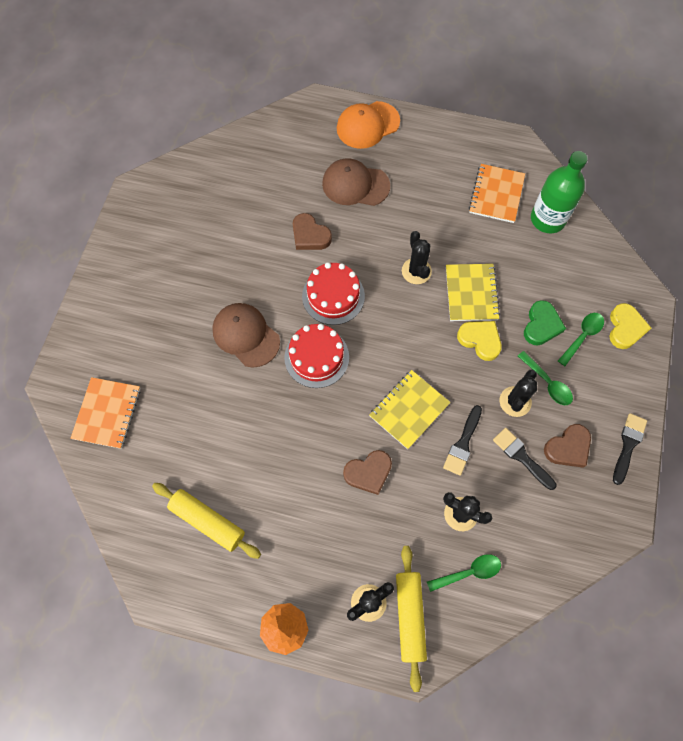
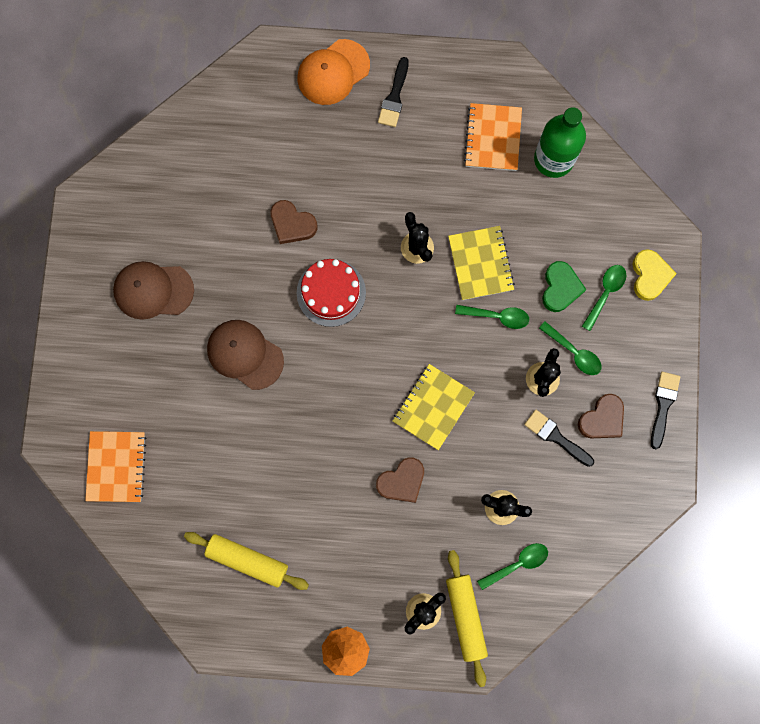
camera: 10 degrees left, 10 degrees up
(316, 357) = (326, 366): red cake -> none
(355, 185) = (332, 152): brown cap -> brown cap (153, 290)
(463, 444) = (494, 434): black brush -> black brush (394, 97)
(480, 340) = (497, 316): yellow heart -> green spoon

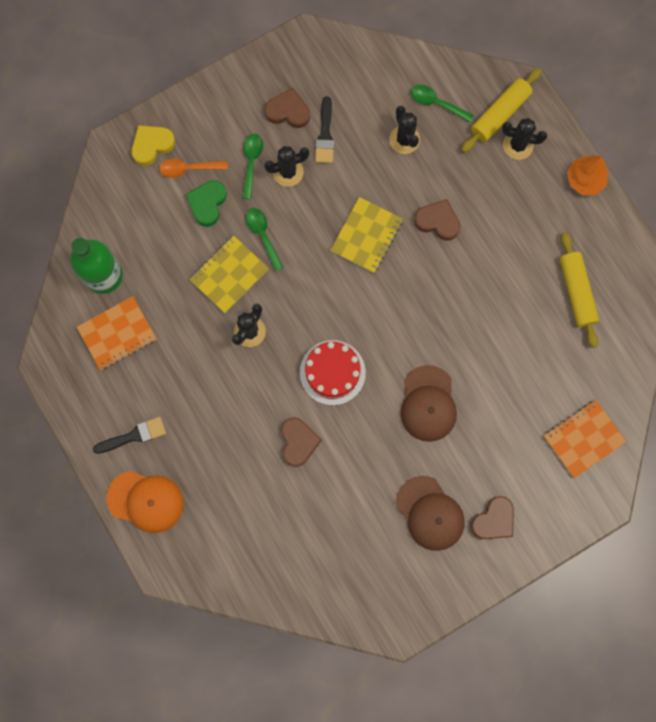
camera: 125 degrees left, 0 degrees up
(108, 339) = (494, 520): none -> brown heart
(433, 407) = (366, 236): yellow notebook -> yellow notebook turned 60 degrees counterclockwise
(560, 288) = (207, 203): green heart -> green heart turned 45 degrees counterclockwise
(605, 293) = (188, 168): green spoon -> orange spoon
(663, 405) = (247, 76): black brush -> none

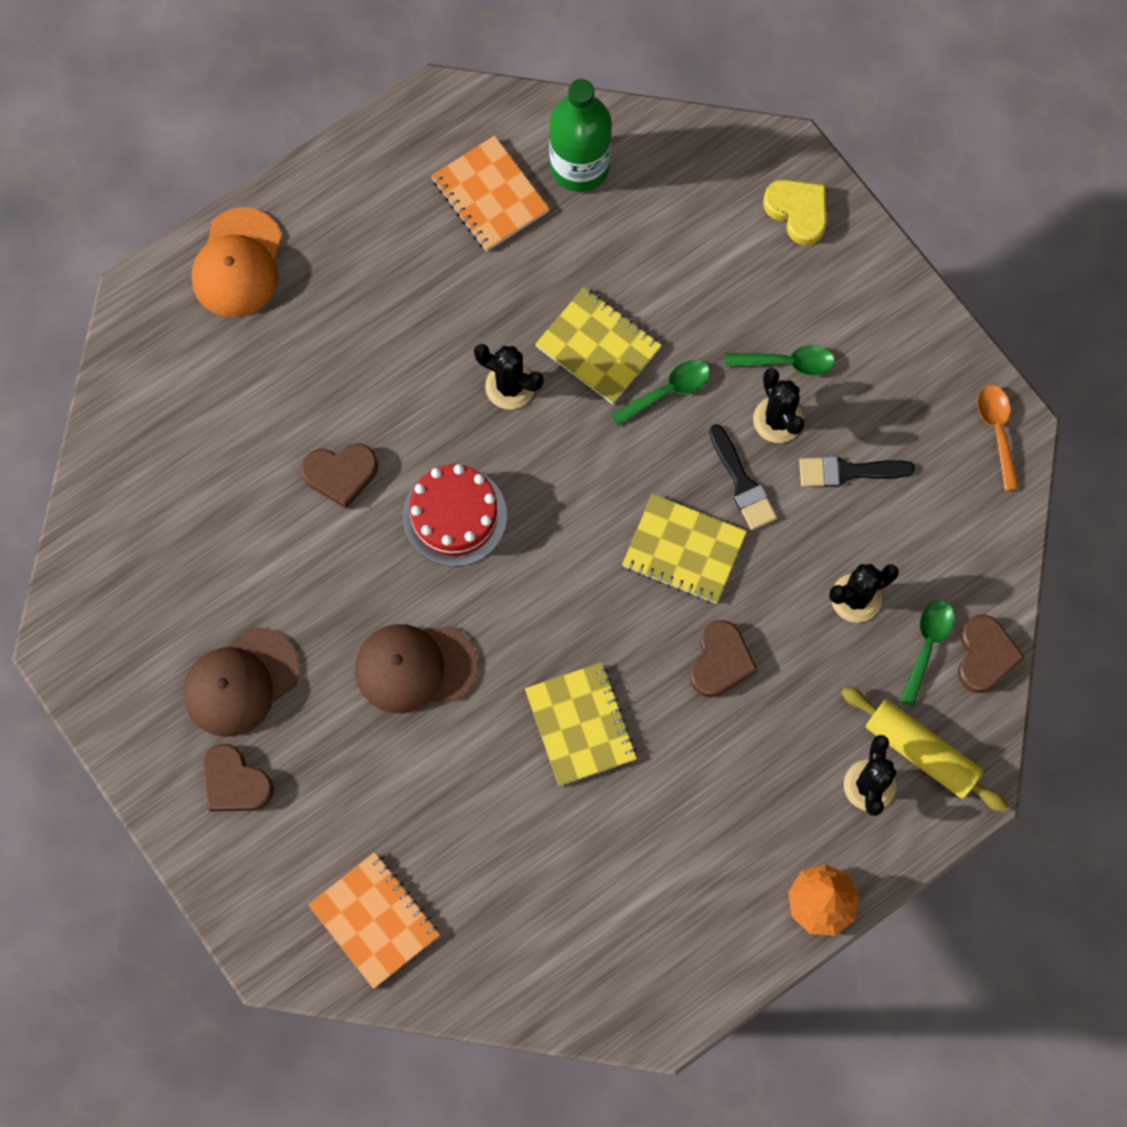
camera: 85 degrees right, 5 degrees down
(134, 436) = (335, 236): black brush -> black brush (742, 483)
(188, 168) = (765, 269): orange spoon -> orange spoon (997, 431)
(207, 203) = (711, 303): green heart -> none
(288, 111) = (881, 410): brown heart -> brown heart (985, 656)
(471, 307) = (580, 725): none -> yellow notebook
(577, 292) = (622, 897): yellow rolling pin -> none

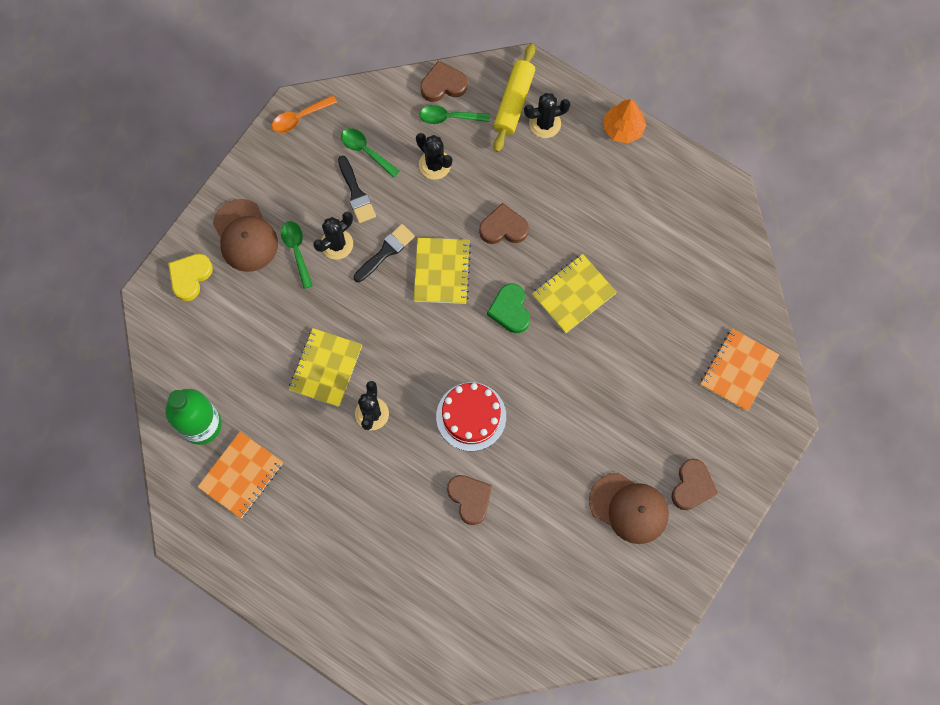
camera: 110 degrees left, 0 degrees up
(238, 263) = (347, 626): orange cap -> none
(415, 667) = (577, 404): brown cap -> brown cap (245, 236)
(590, 625) = (510, 310): none -> green heart
(668, 391) = (341, 315): green spoon -> green spoon (366, 151)

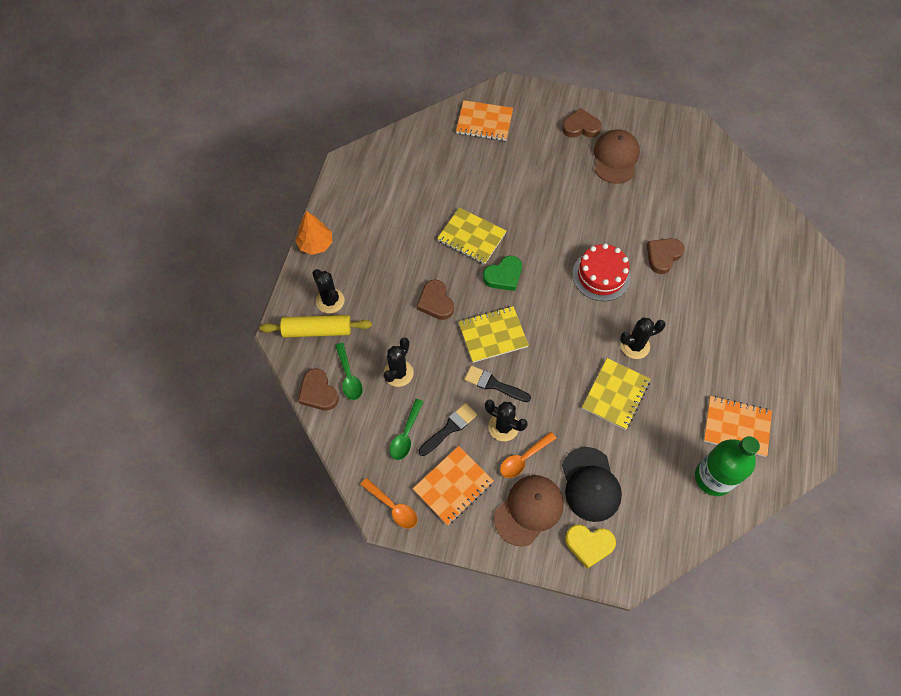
camera: 110 degrees left, 10 degrees down
(245, 302) = (590, 484): none -> black cap
(296, 250) = (523, 458): green spoon -> orange spoon
(297, 176) = (453, 486): none -> orange notebook
(326, 368) = (615, 394): yellow notebook -> yellow notebook turned 60 degrees counterclockwise

